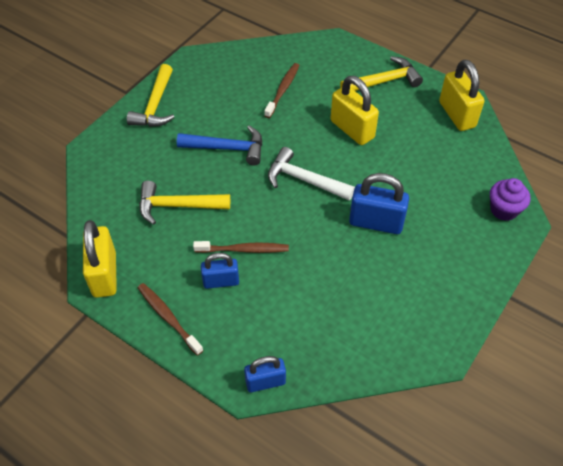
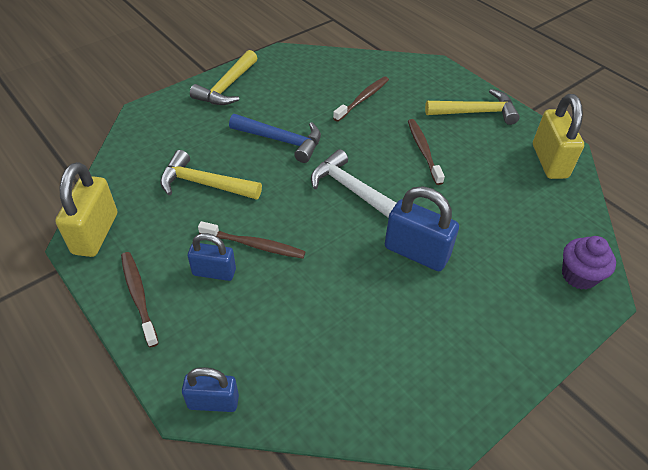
camera: 15 degrees right, 5 degrees down
(352, 129) = (423, 151): yellow padlock -> brown toothbrush

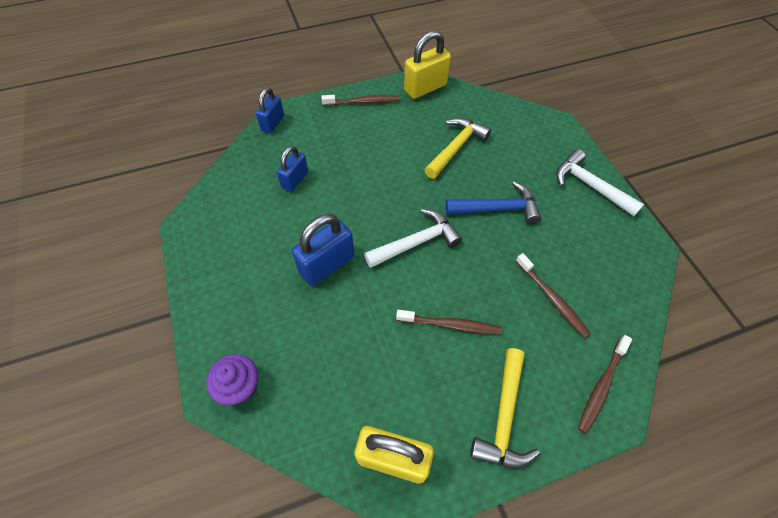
camera: 110 degrees right, 10 degrees up
(96, 233) = (425, 88): yellow padlock -> yellow padlock turned 60 degrees counterclockwise
(214, 272) = (365, 139): blue padlock -> blue padlock (295, 180)
(227, 87) = (590, 186): yellow hammer -> white hammer
(254, 245) = (381, 164): brown toothbrush -> brown toothbrush (602, 386)
(281, 140) = (497, 209): blue hammer -> blue hammer turned 135 degrees counterclockwise

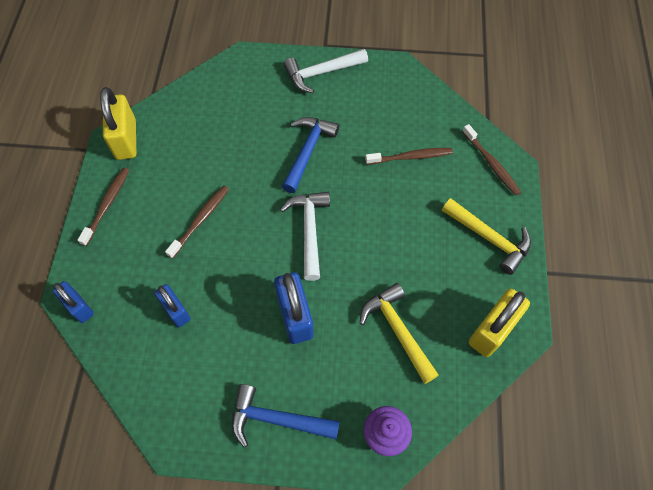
camera: 65 degrees left, 5 degrees up
(227, 289) = (277, 419): none -> blue hammer
(450, 324) = (400, 240): brown toothbrush -> brown toothbrush (200, 221)
(456, 148) = (221, 150): yellow hammer -> yellow hammer (397, 330)

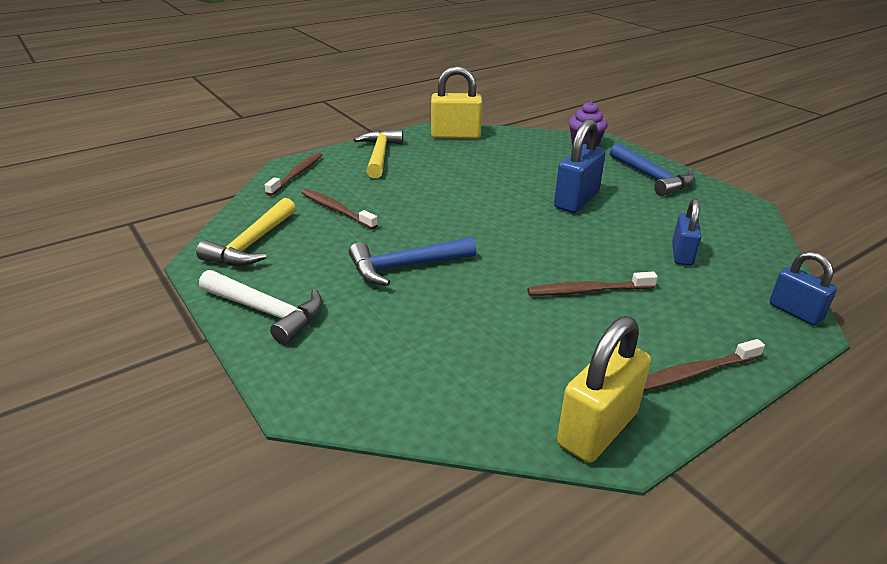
camera: 130 degrees left, 30 degrees down
(79, 307) = (795, 312): blue padlock -> blue padlock turned 45 degrees counterclockwise
(309, 231) = (494, 226): white hammer -> none
(397, 330) = (512, 162): yellow hammer -> yellow hammer (252, 244)

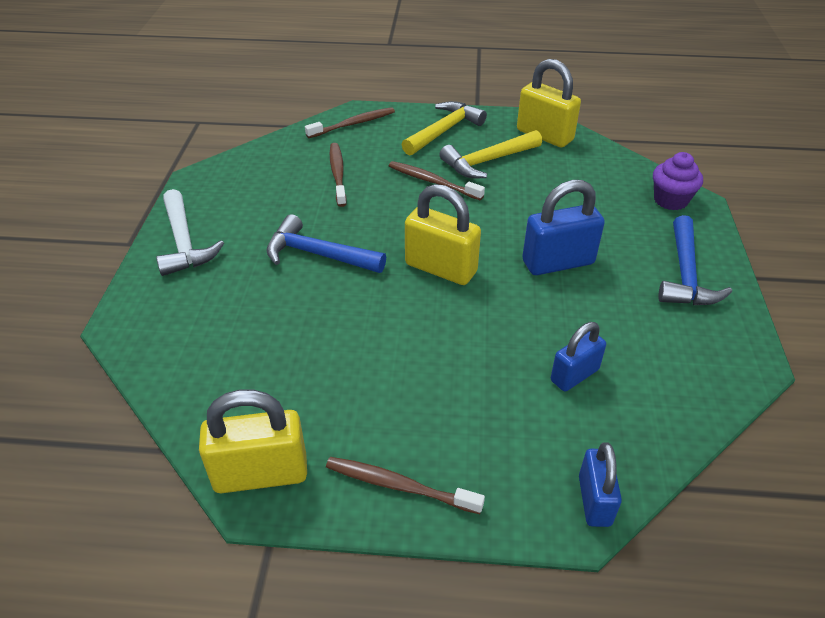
camera: 40 degrees right, 10 degrees up
(252, 244) = (243, 179): yellow hammer -> yellow hammer (487, 161)
(510, 235) = (441, 268): none -> yellow padlock
(588, 291) = (428, 359): brown toothbrush -> brown toothbrush (433, 182)

